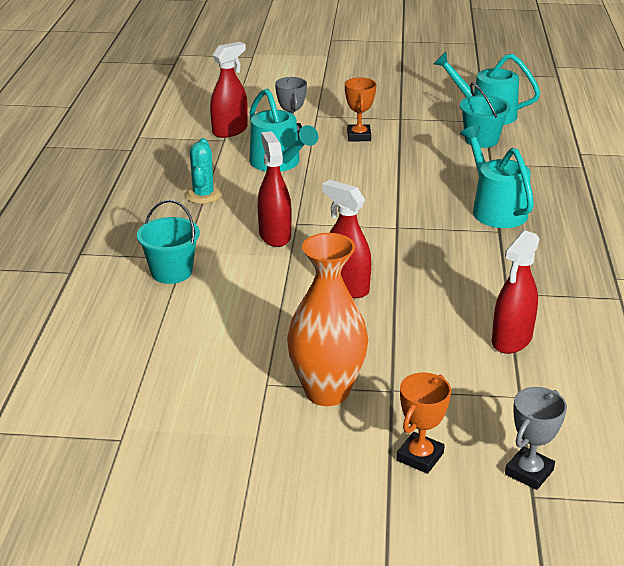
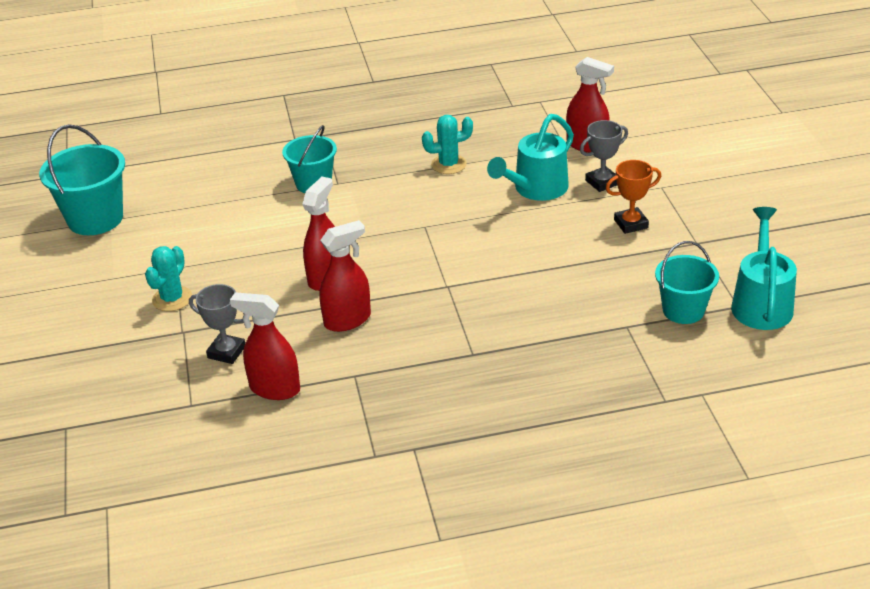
camera: 75 degrees right, 5 degrees up
(112, 441) = (95, 219): none -> turquoise bucket
(275, 235) = (396, 219): red spray bottle -> red spray bottle (347, 320)
(327, 392) = (172, 299): orange vase -> turquoise cactus
(420, 457) = (102, 361): orange trophy -> none
(495, 209) = (519, 344): turquoise watering can -> none
(529, 472) = (92, 422): grey trophy -> grey trophy (226, 352)

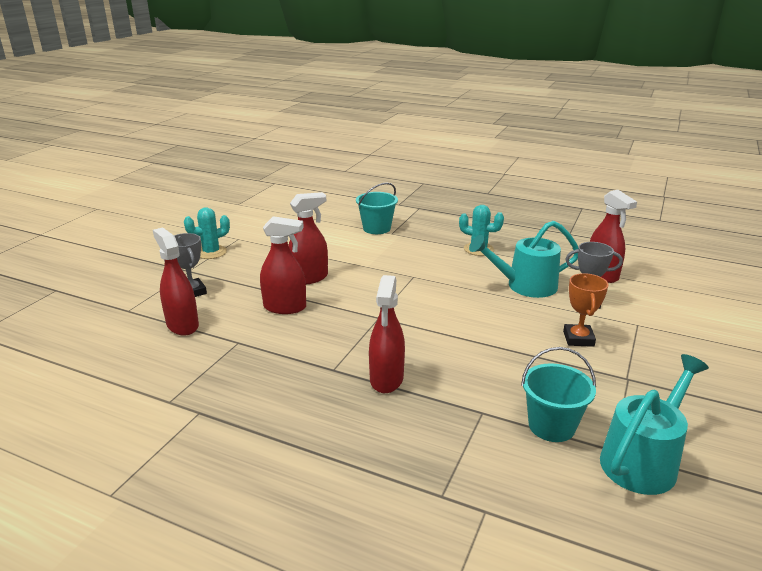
camera: 35 degrees right, 10 degrees down
(95, 219) = (238, 202): turquoise bucket -> none
(526, 339) = (386, 379): none -> red spray bottle
(631, 224) = (578, 339): orange trophy -> orange trophy turned 75 degrees clockwise

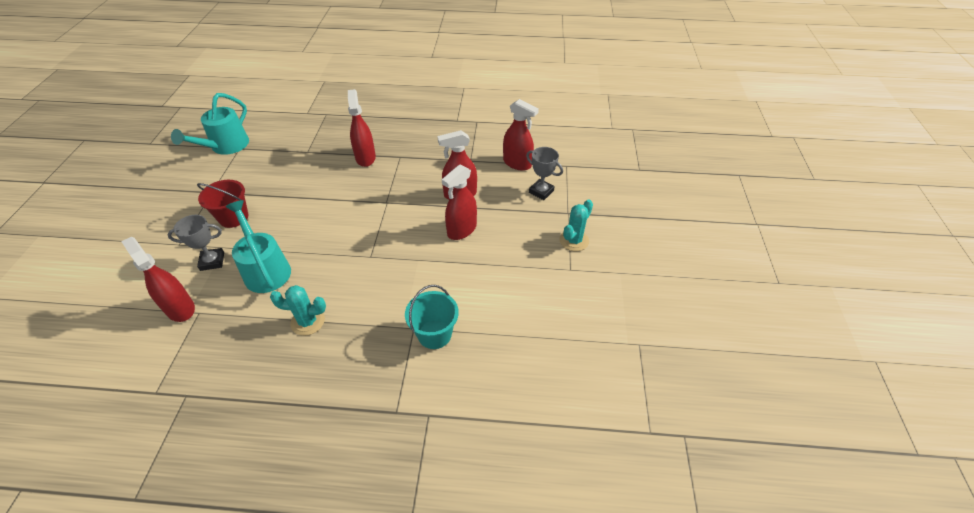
camera: 160 degrees right, 20 degrees up
(524, 286) = (265, 269): turquoise watering can -> turquoise watering can turned 90 degrees counterclockwise
(551, 426) = (269, 152): turquoise bucket -> none
(578, 339) = (233, 217): orange trophy -> red bucket

